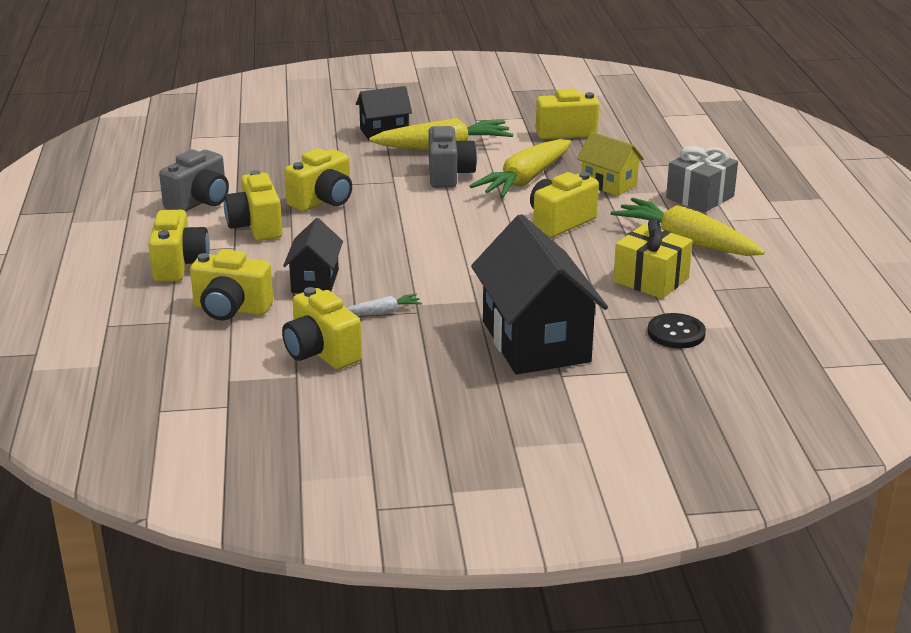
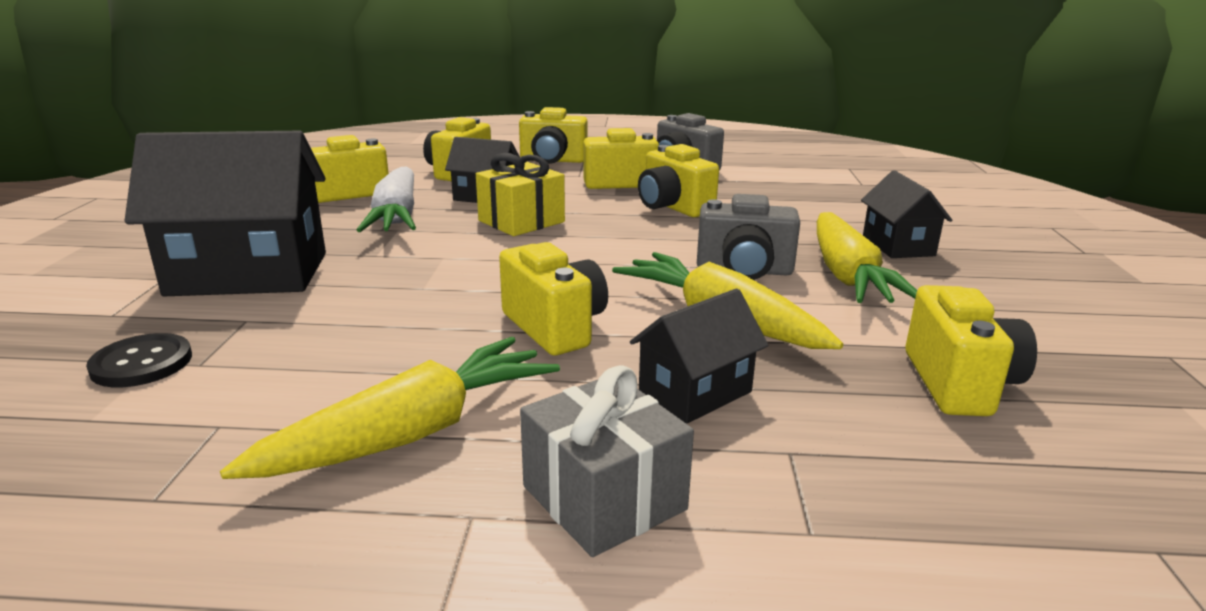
camera: 100 degrees right, 5 degrees down
(384, 312) = (396, 216): white carrot -> white carrot, size x2.27
(608, 184) = (695, 392): yellow house -> black house
(651, 280) = (310, 371): yellow gift -> yellow gift (521, 221)

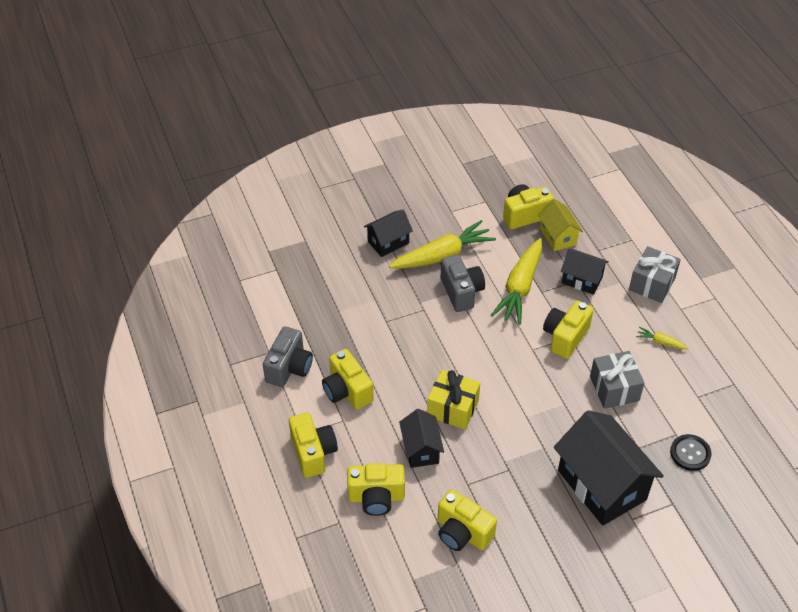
camera: 115 degrees left, 25 degrees up
(383, 337) = (614, 388): none -> grey gift
(396, 216) = (485, 475): white carrot -> none
(412, 433) = (660, 342): yellow carrot -> yellow carrot, size x0.44
(673, 207) = (382, 347): yellow camera -> none
(865, 406) = (558, 236): none -> yellow house

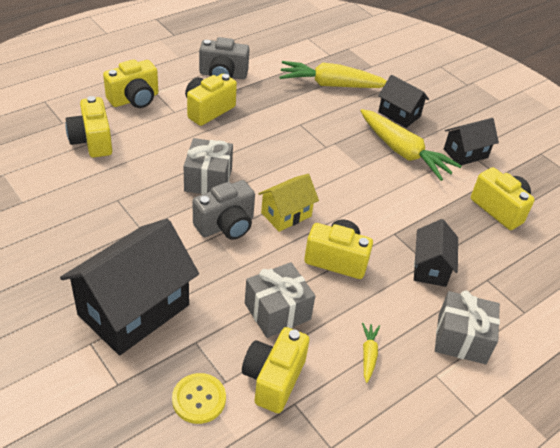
camera: 70 degrees right, 5 degrees down
(421, 449) = (152, 163): black house -> black house (465, 153)
(453, 408) = (208, 180): yellow gift -> grey gift
(461, 292) = (361, 170): grey camera -> grey camera (226, 225)
(462, 532) = (58, 202): yellow camera -> yellow camera (273, 379)
(520, 287) = (390, 214): yellow carrot -> yellow carrot (331, 85)
(558, 236) = (485, 240): yellow house -> yellow house (286, 214)
(690, 453) = (199, 399): black button -> yellow button

